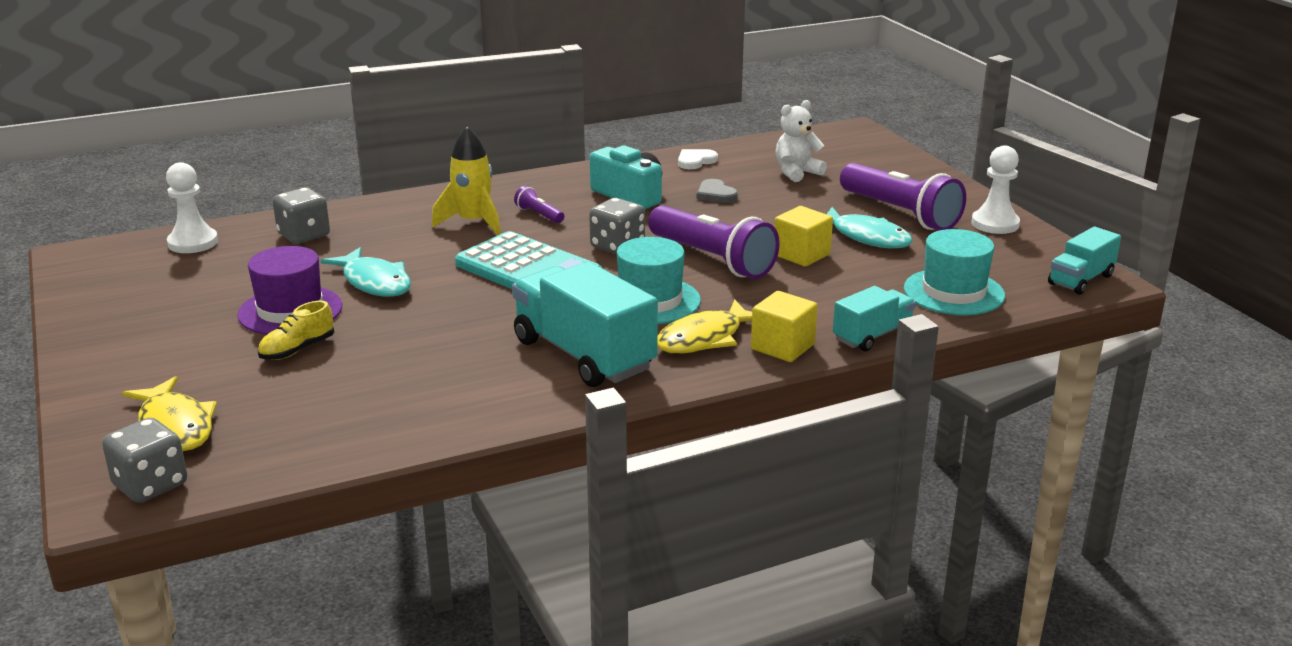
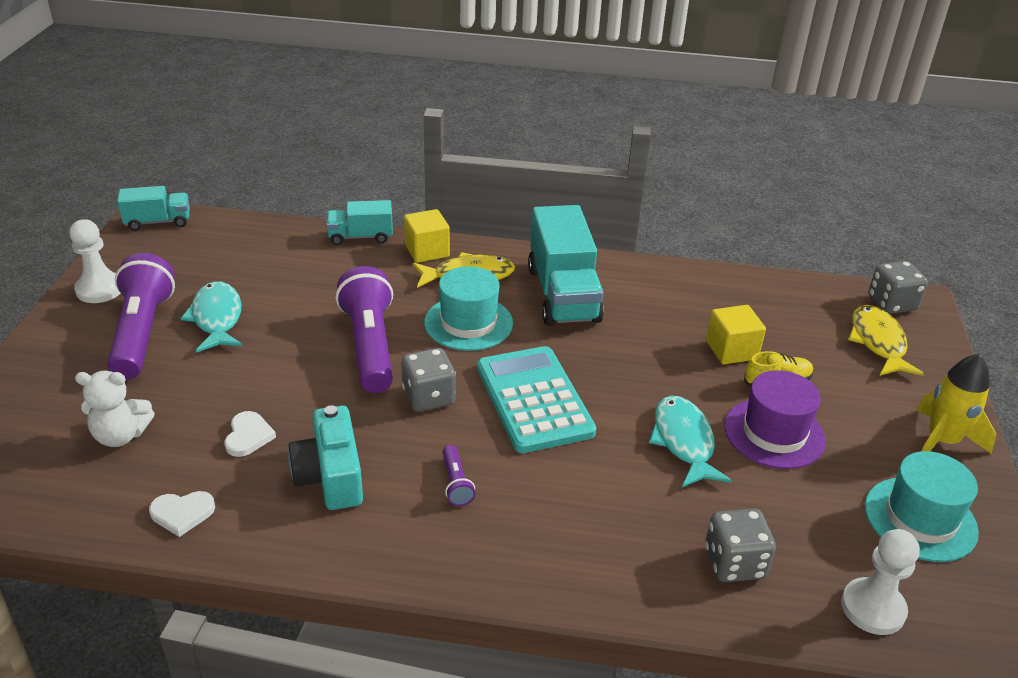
camera: 150 degrees left, 10 degrees up
(473, 223) = (534, 500): yellow rocket -> yellow rocket (942, 441)
(715, 194) = (248, 436): grey heart -> white heart
(801, 255) = (296, 321): yellow cube -> yellow cube (731, 350)
(953, 292) = (253, 245): turquoise hat -> turquoise hat (920, 519)

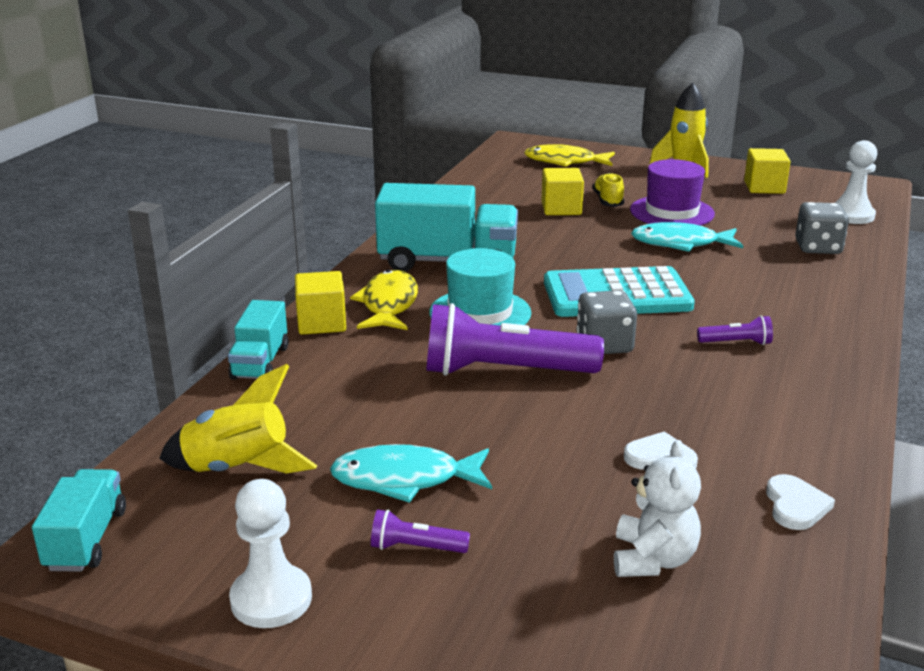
camera: 75 degrees left, 10 degrees down
(142, 333) = (416, 547): purple flashlight -> purple flashlight, size x0.43
(227, 254) = (238, 469): none -> yellow rocket
(330, 476) = (728, 407): turquoise camera -> none
(891, 303) = (515, 149): grey dice -> none
(920, 519) = (764, 187): turquoise hat -> yellow cube

